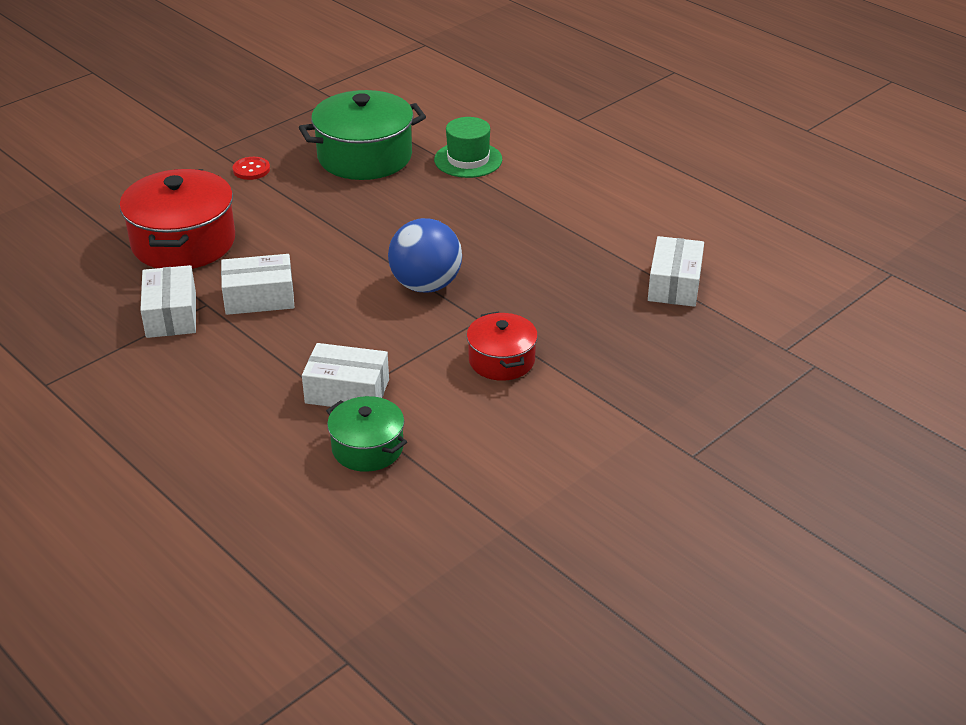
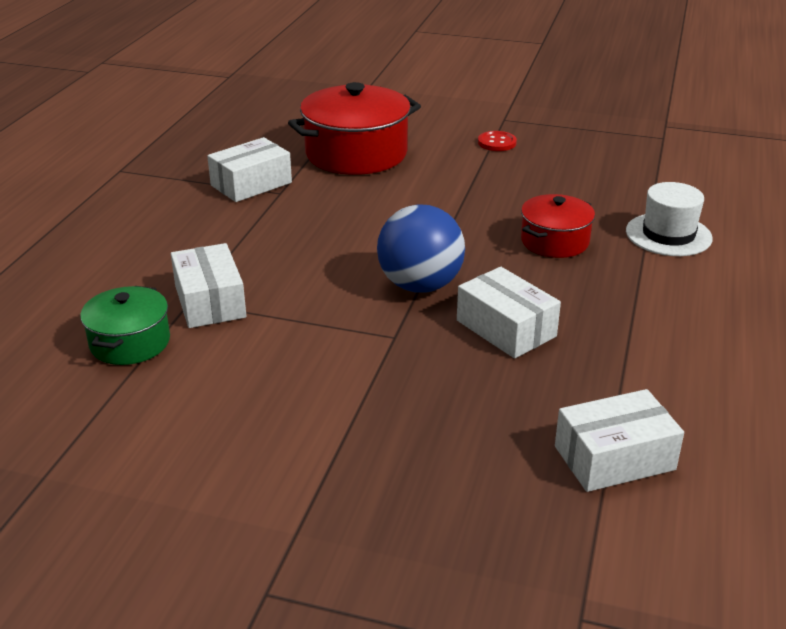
camera: 60 degrees right, 5 degrees down
(259, 297) = (313, 211): white box -> white box (506, 328)
(364, 157) = (591, 182): green pot -> none
(468, 160) = (668, 235): green hat -> white hat
(501, 360) = (335, 375): red pot -> red pot (554, 241)

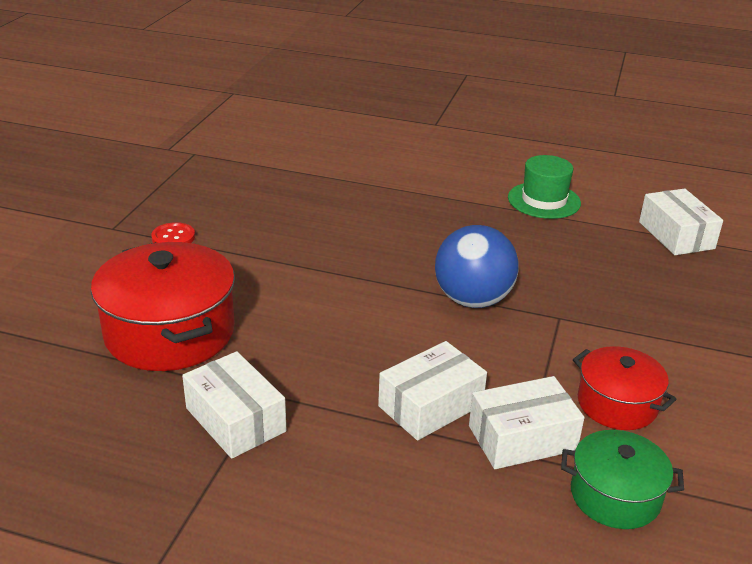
camera: 90 degrees left, 0 degrees up
(506, 328) = (533, 262): white box -> white box (430, 405)
(554, 241) = (390, 226): red pot -> red pot (617, 404)
(667, 348) = (544, 200): none -> green hat
(668, 235) = (380, 177): white hat -> none

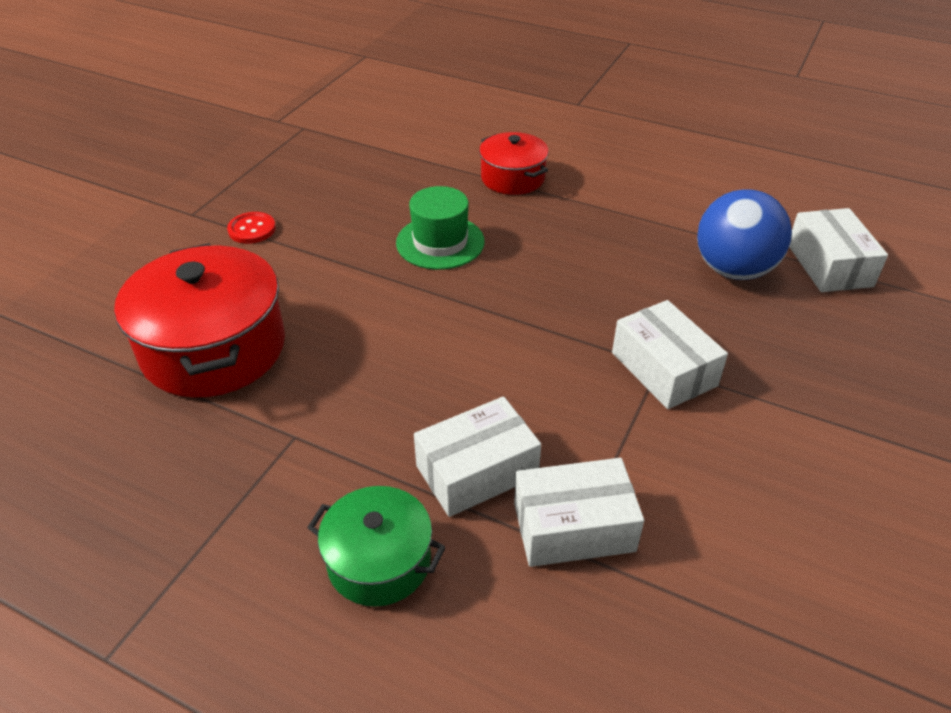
camera: 10 degrees right, 10 degrees up
(235, 420) = (252, 467): white box -> white box (663, 369)
(473, 300) = (562, 334): blue ball -> blue ball (733, 270)
(544, 200) = (679, 208): green hat -> green hat (440, 242)
(615, 496) = (667, 621): green pot -> green pot (379, 561)
(617, 404) = (701, 491): red pot -> red pot (513, 178)

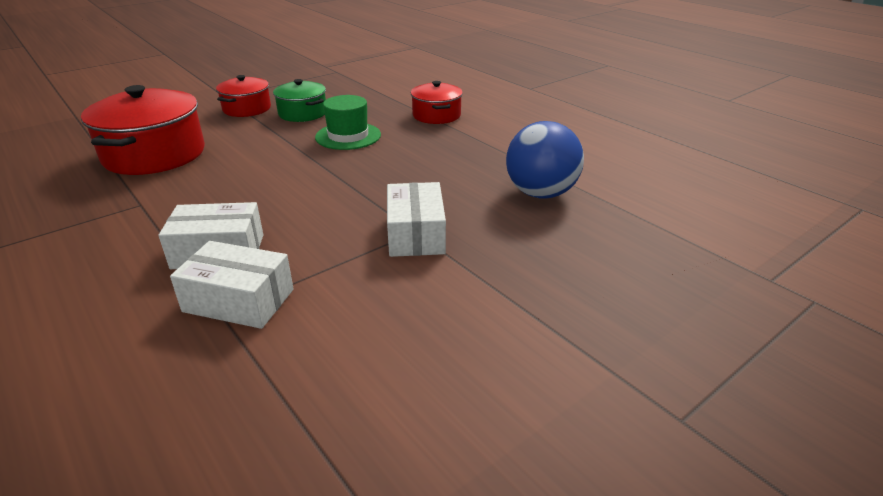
camera: 25 degrees right, 10 degrees down
(252, 229) = (247, 109): red button -> red pot
(379, 561) = (100, 278): green pot -> green pot (302, 113)
(829, 265) = (627, 208): white box -> none

